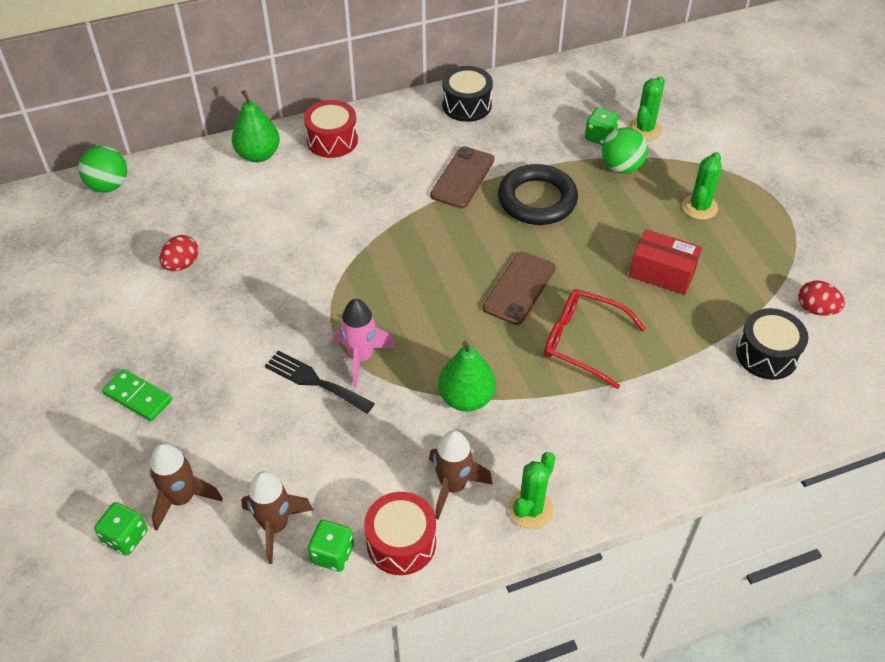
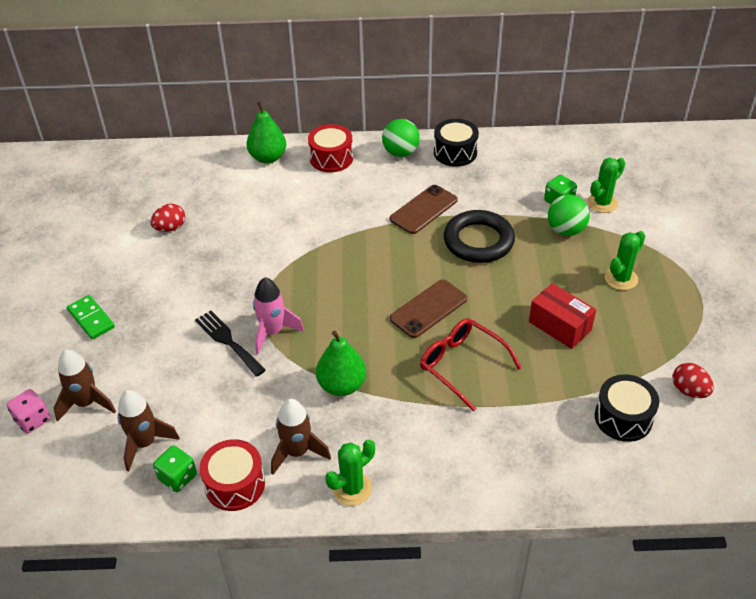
camera: 20 degrees right, 5 degrees down
(108, 186) = (145, 157): green ball -> green ball (400, 153)
(125, 537) = (33, 420): green dice -> pink dice

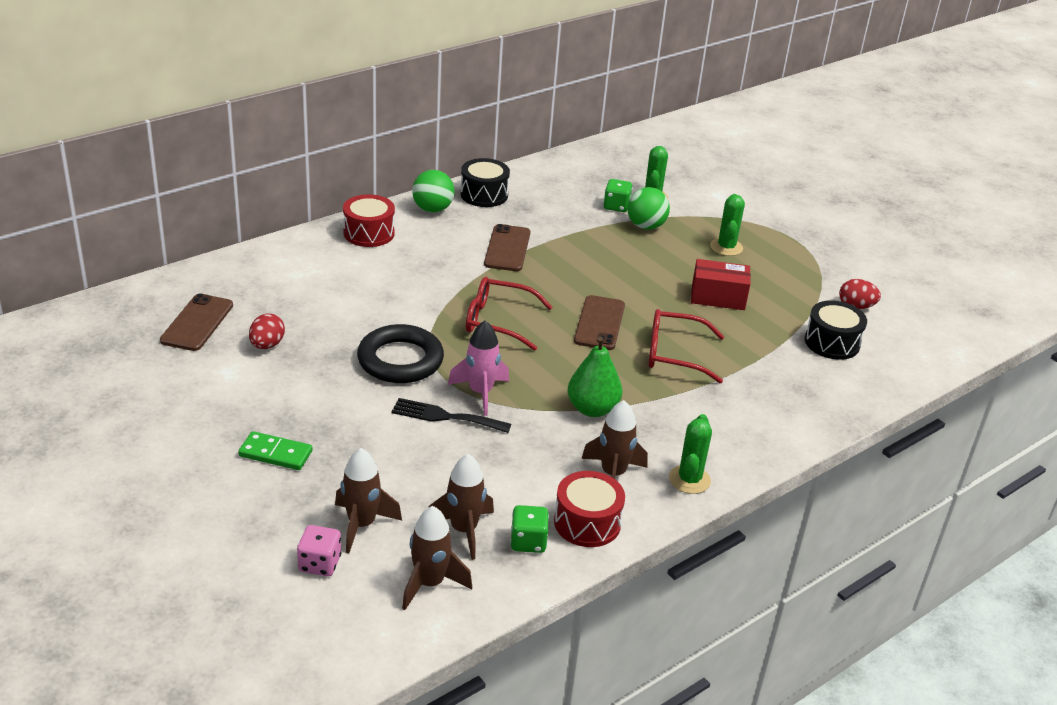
camera: 40 degrees left, 10 degrees down
(81, 474) = (430, 583): none -> brown rocket
(145, 192) = (197, 323): none -> brown phone
(268, 157) = (301, 252): green pear -> none
(349, 274) = (498, 321): none -> red glasses
(478, 241) = (583, 257): black ring -> black ring (400, 360)

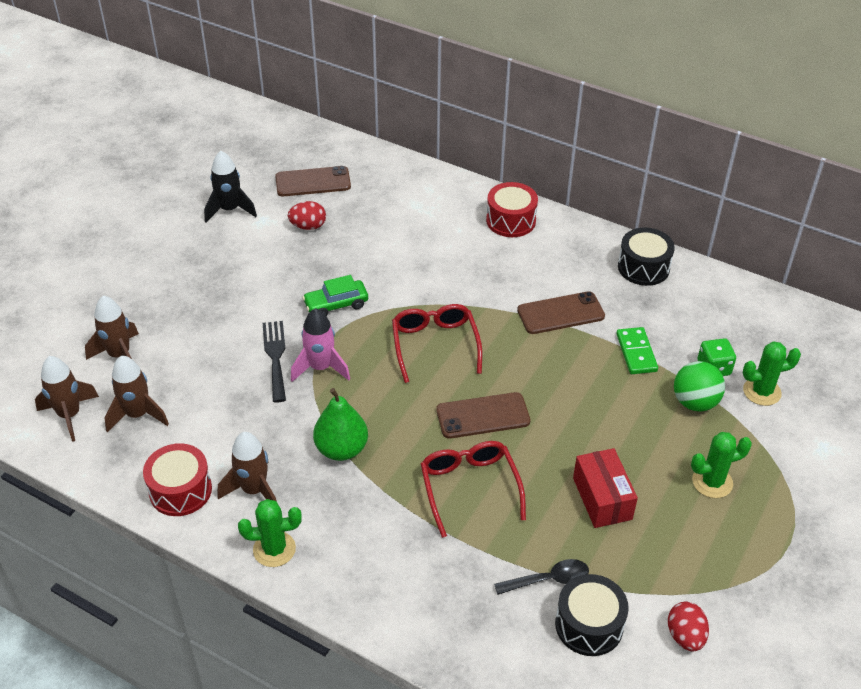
camera: 70 degrees right, 10 degrees up
(187, 389) = (230, 210): none -> black rocket
(275, 454) = (179, 281): green domino -> green domino (636, 353)
(320, 564) = (69, 348): pink dice -> none
(400, 360) = (336, 304): black ring -> green car
(432, 209) = (585, 244): green ball -> none
(528, 542) = (140, 459): green dice -> none
(784, 346) = (548, 580): none -> black spoon

